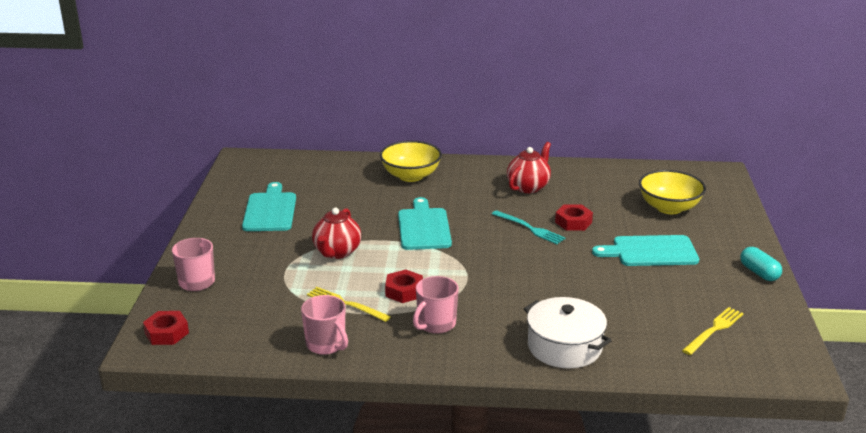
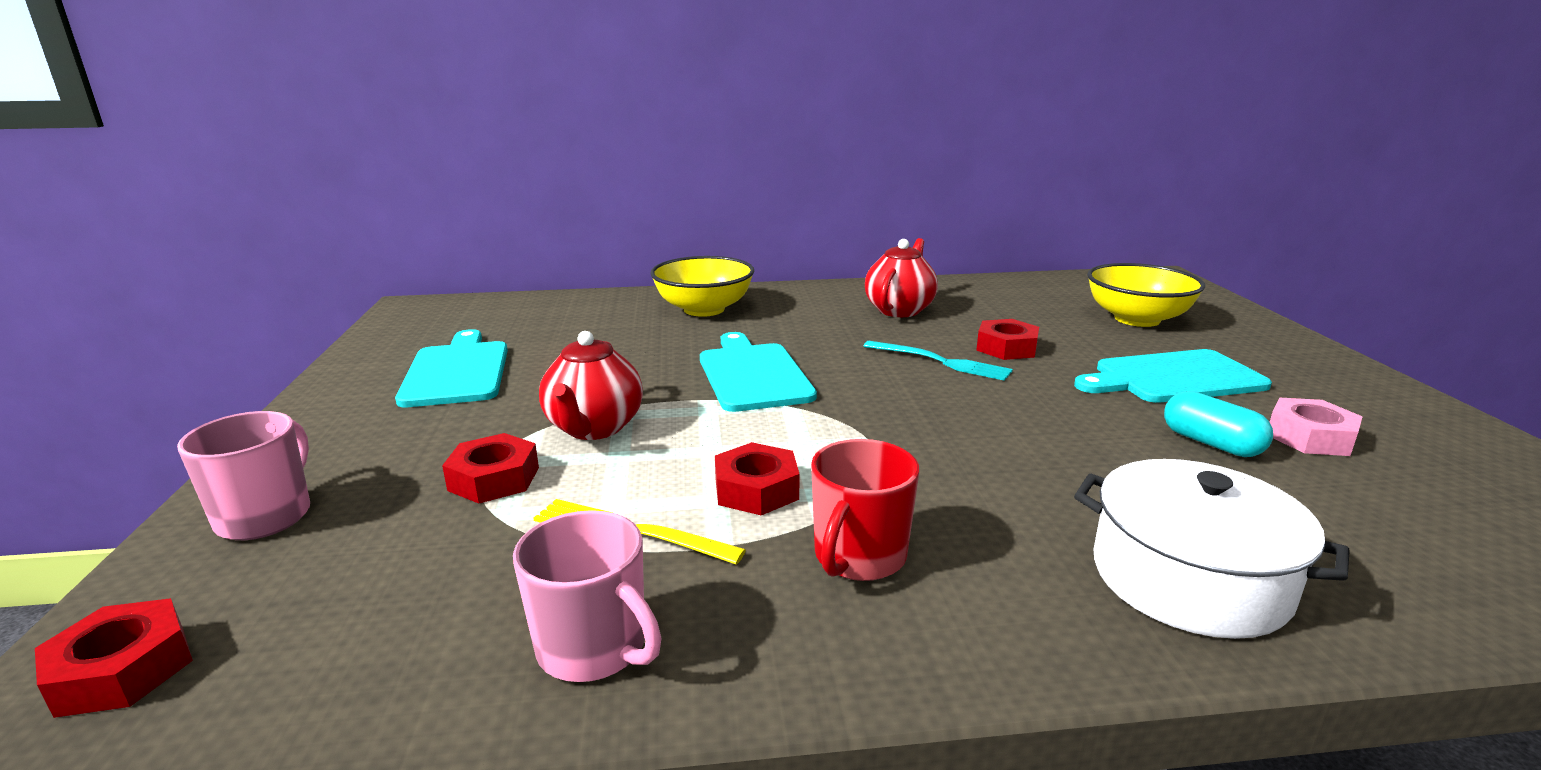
camera: 10 degrees left, 5 degrees down
(290, 274) = (494, 479): none -> red nut
(436, 324) = (859, 557): pink mug -> red mug
(686, 293) = (1310, 437): none -> pink nut
(714, 330) = (1448, 502): yellow fork -> none
(759, 273) = (1387, 393): turquoise capsule -> turquoise capsule (1211, 443)

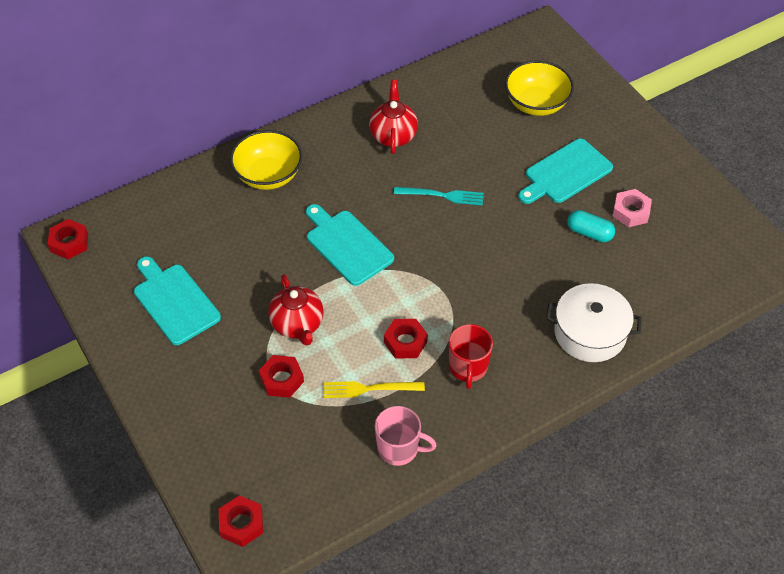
camera: 25 degrees left, 30 degrees up
(266, 516) = (202, 441): pink mug -> none
(1006, 348) = (472, 167): red nut -> red nut (69, 243)

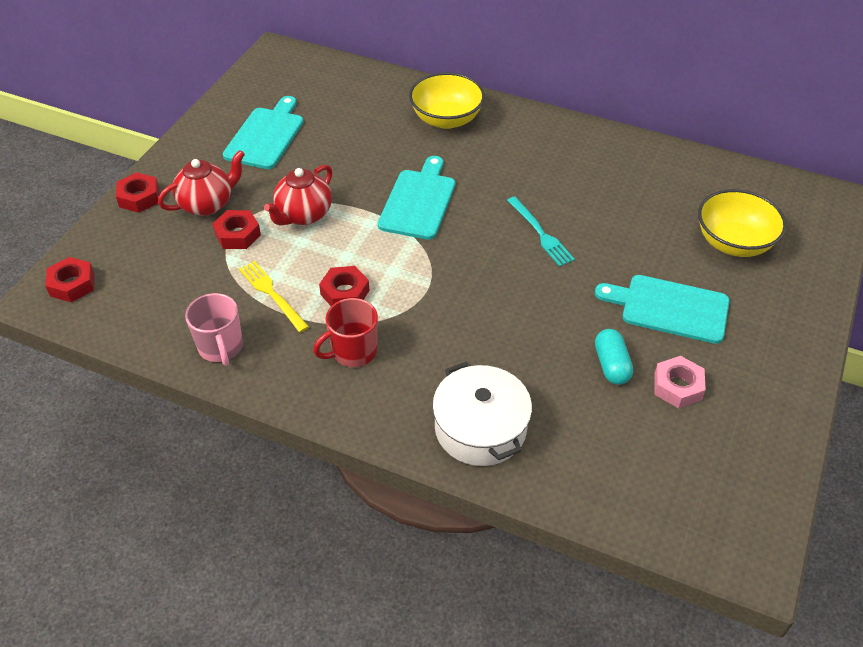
camera: 55 degrees right, 5 degrees down
(69, 243) = (274, 57): red nut -> red nut (139, 197)
(393, 135) = (575, 167): red teapot -> red teapot (207, 204)

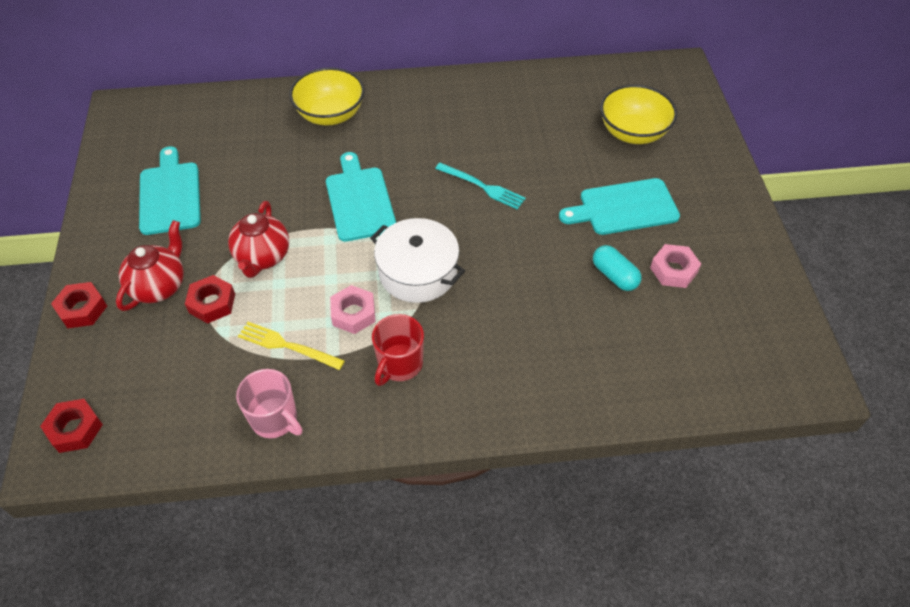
camera: 30 degrees left, 5 degrees up
(345, 292) = (353, 313): red nut -> pink nut
(480, 428) = (552, 380): white pot -> white pot (417, 272)

